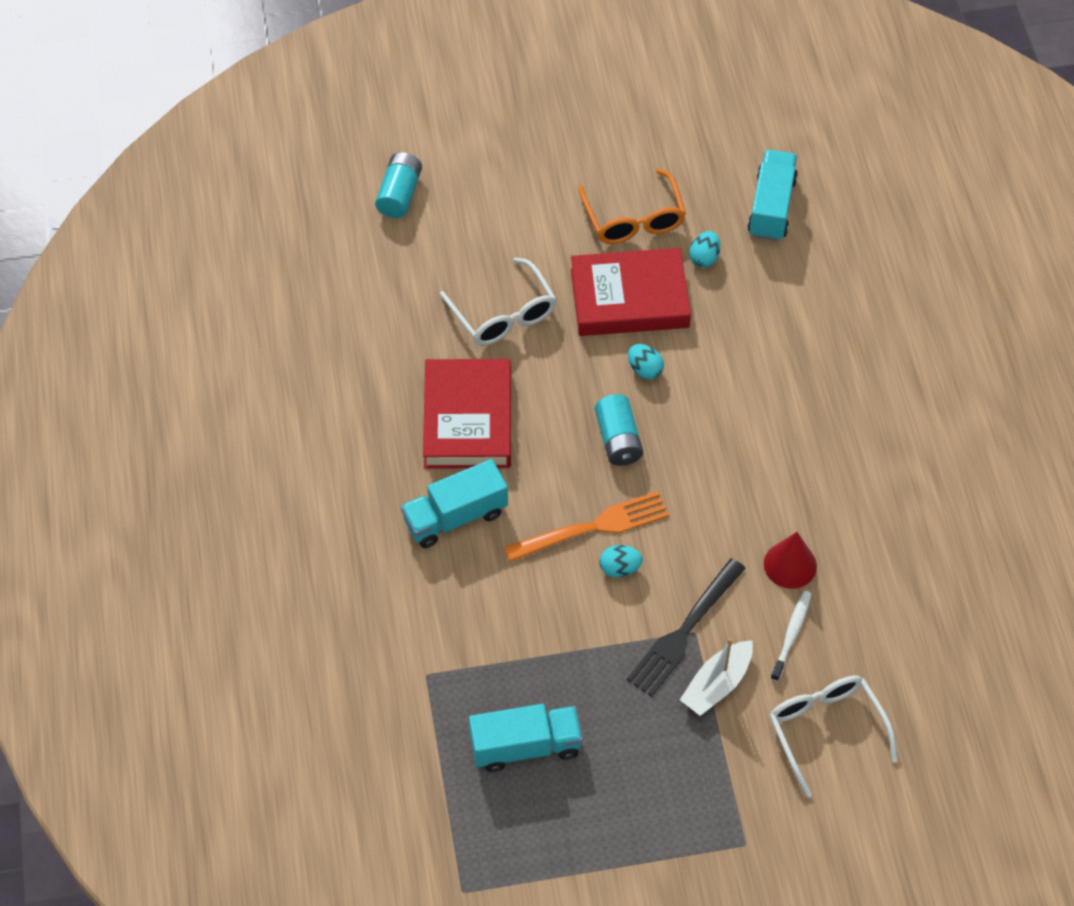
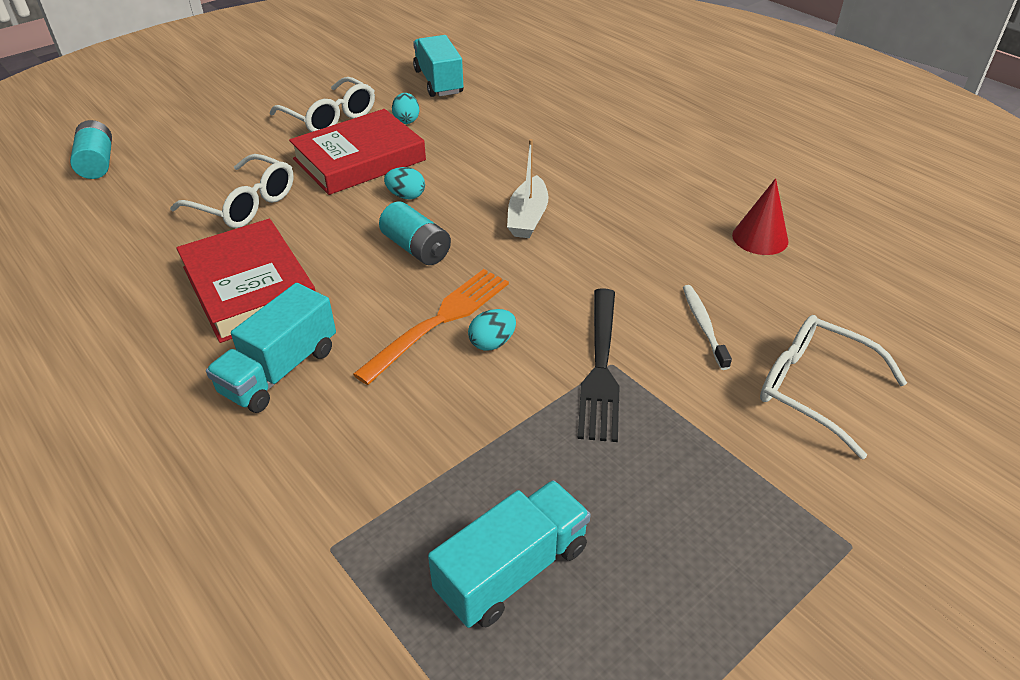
camera: 30 degrees left, 15 degrees down
(634, 219) = (330, 117): orange glasses -> white glasses
(717, 684) = (674, 399): white boat -> white boat (527, 217)
(790, 565) = (651, 275): red cone -> red cone (760, 238)

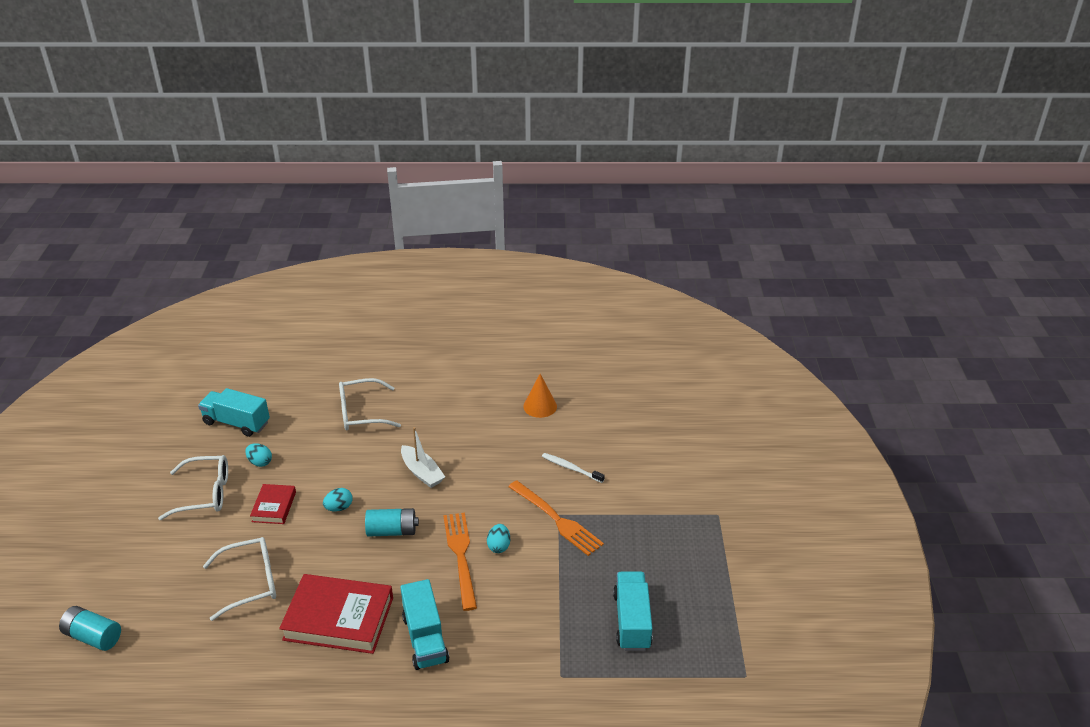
camera: 50 degrees left, 5 degrees down
(359, 160) = (274, 507): red book -> red book, size x0.53
(600, 367) = (556, 519): black fork -> orange fork
(760, 238) = (540, 406): red cone -> orange cone
(813, 389) = (641, 464): white glasses -> white glasses (361, 413)

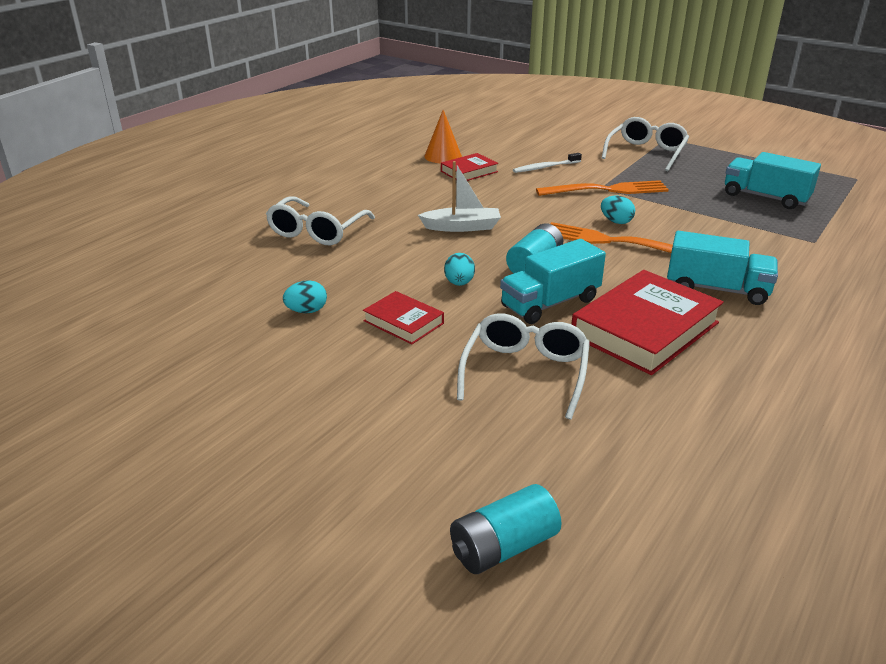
camera: 55 degrees left, 5 degrees down
(205, 494) = (310, 365): white glasses -> white glasses (646, 153)
(236, 423) = (203, 308): turquoise truck -> turquoise truck (550, 303)
(522, 432) = (469, 171): none -> red book

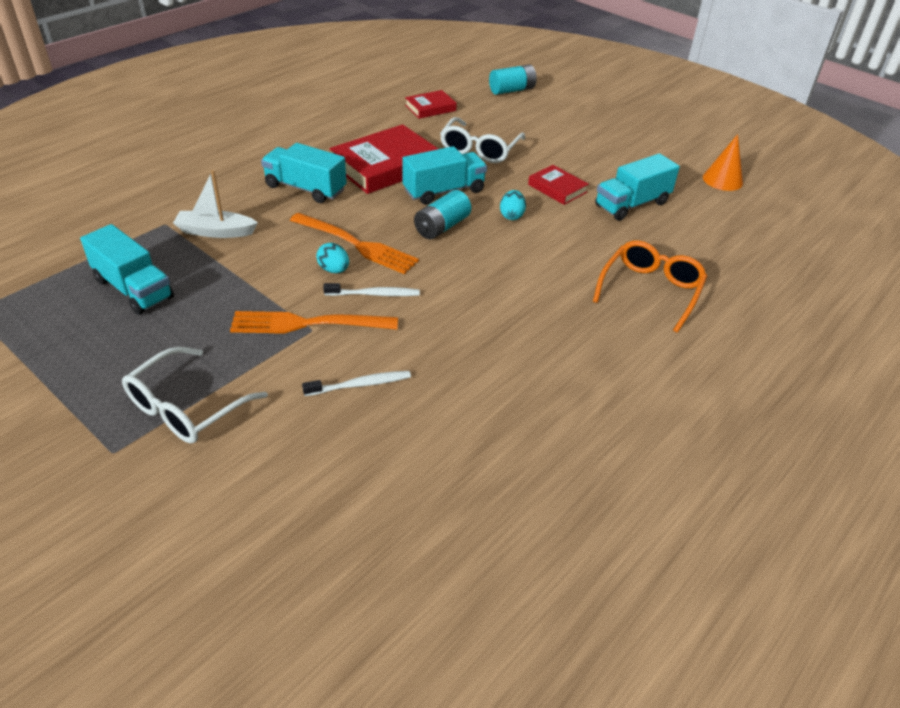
camera: 175 degrees left, 10 degrees up
(307, 311) = (632, 204): turquoise egg -> turquoise truck
(317, 231) = (650, 290): white glasses -> orange glasses
(443, 156) = (503, 436): orange cone -> orange cone (722, 180)
(462, 227) = (498, 280): white boat -> white boat (215, 231)
(469, 171) = (471, 386): red book -> red book (430, 108)
(568, 209) = (374, 294): none -> white toothbrush

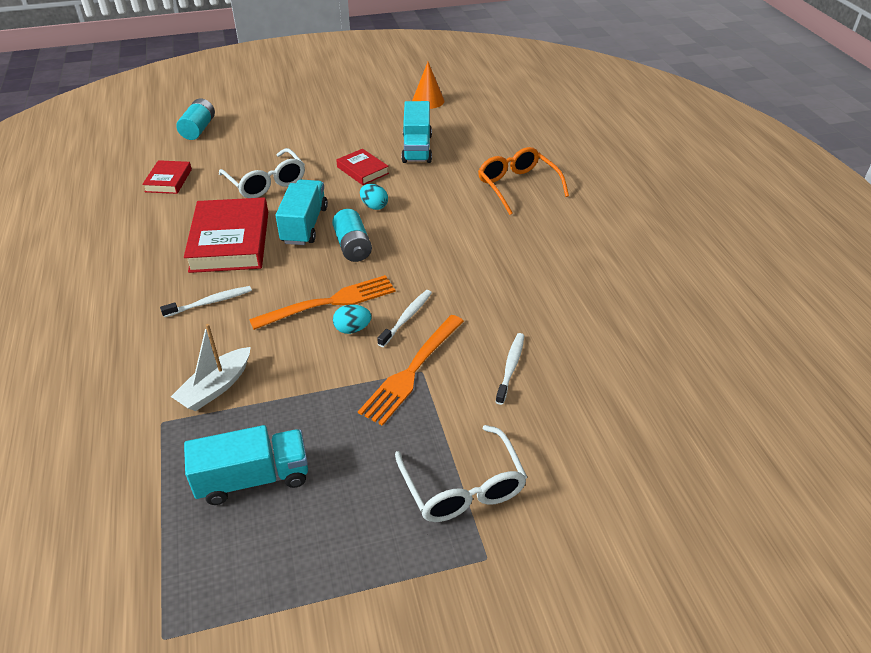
camera: 55 degrees left, 0 degrees up
(305, 188) = (210, 302): turquoise truck -> white toothbrush
(557, 188) = (362, 170): red book -> red book turned 60 degrees clockwise

